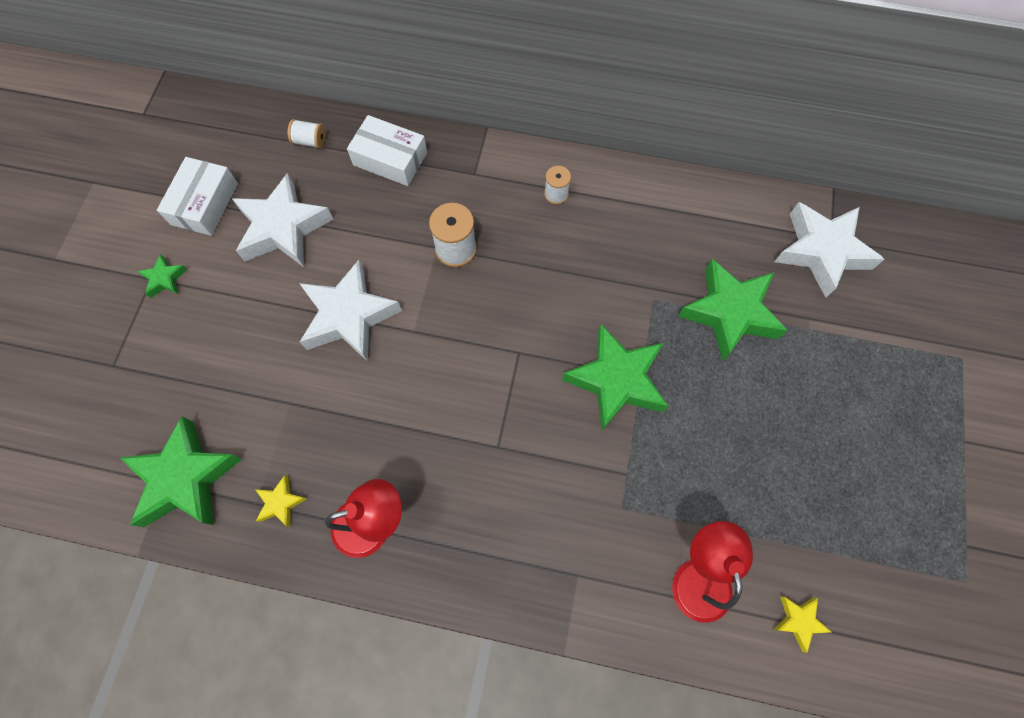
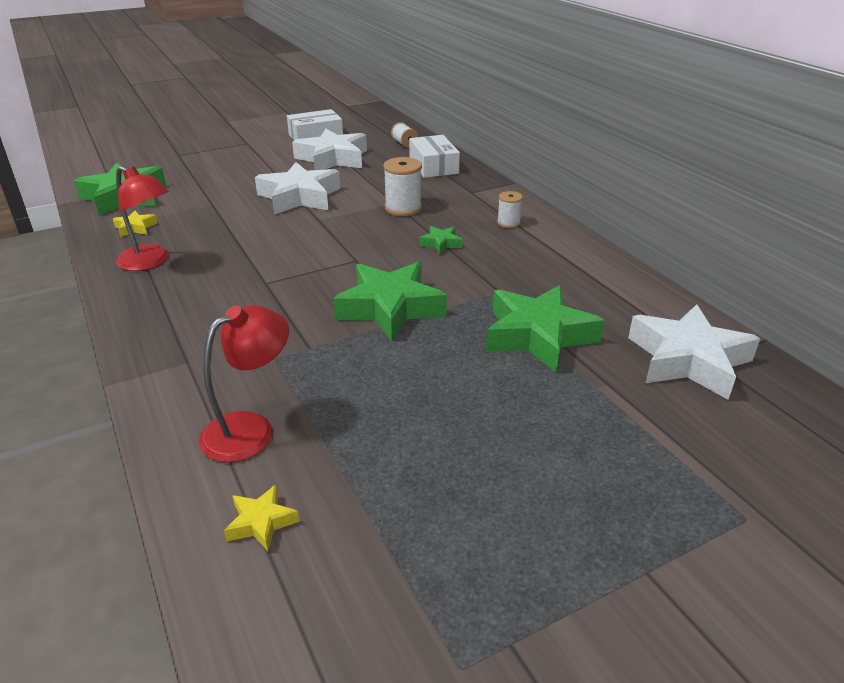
camera: 50 degrees right, 35 degrees down
(164, 279) = (252, 146): green star -> green star (441, 243)

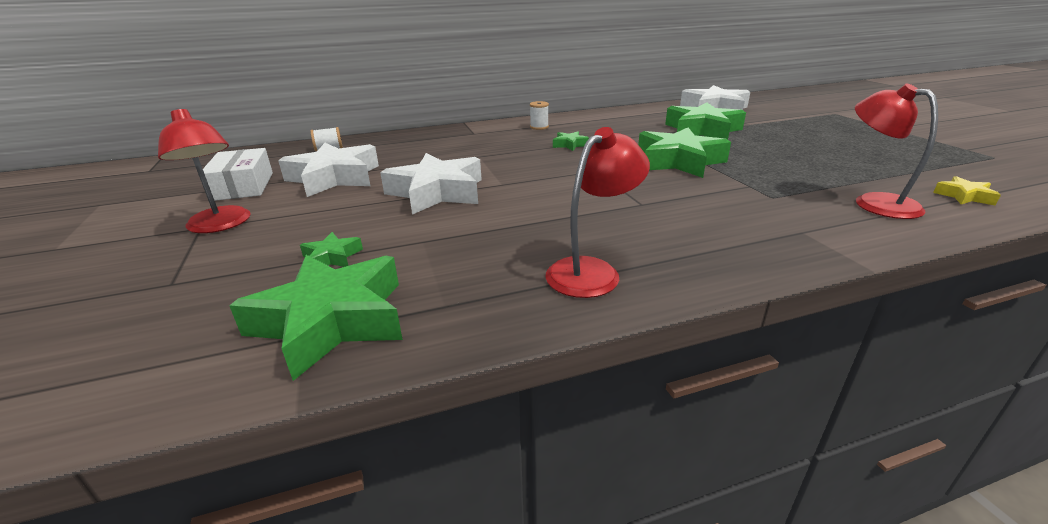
camera: 80 degrees left, 5 degrees down
(135, 228) = (475, 294): yellow star -> none
(196, 183) = (332, 257): none -> green star
(249, 147) = (221, 225): none -> red lamp
(403, 208) = (494, 153): white spool -> none
(433, 166) = (403, 141): white box -> none

